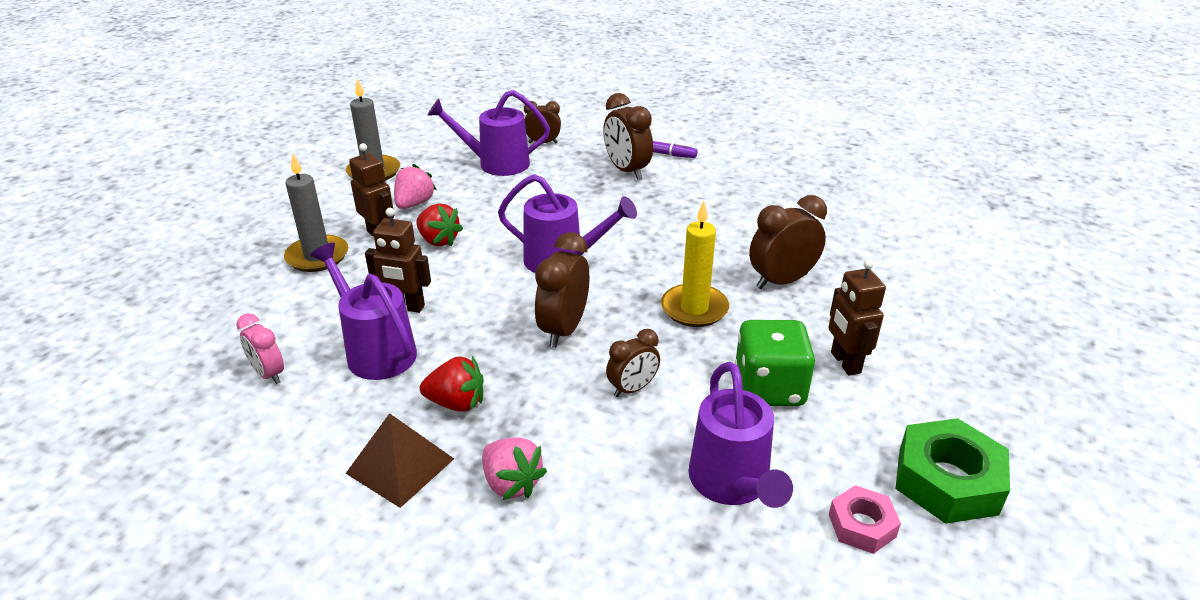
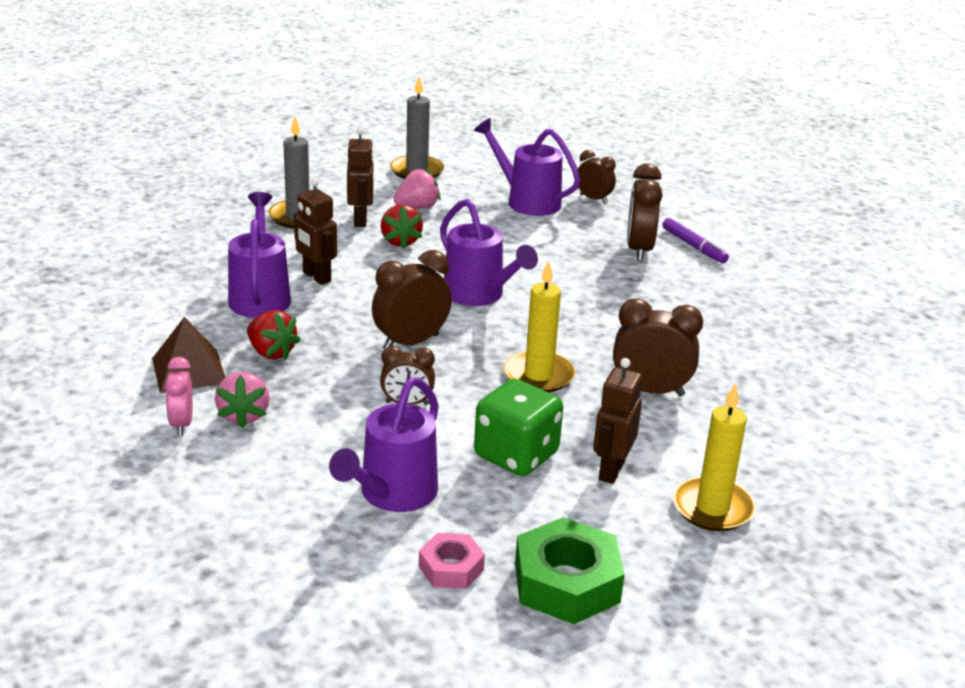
camera: 35 degrees right, 5 degrees down
(269, 374) = (176, 279): pink clock -> pink clock (181, 424)
(940, 355) = (712, 508): none -> yellow candle

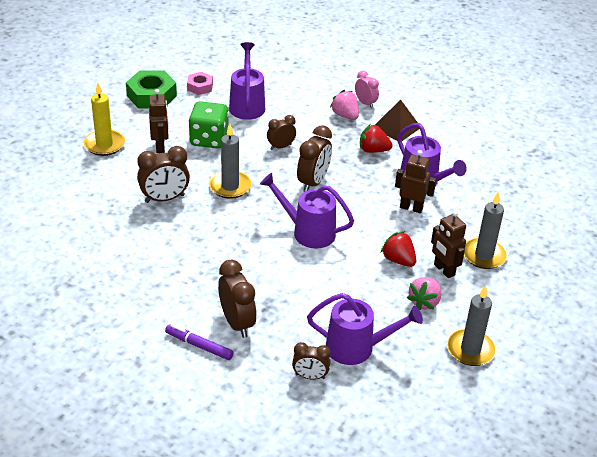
camera: 150 degrees right, 10 degrees up
(538, 375) = (230, 186): yellow candle -> grey candle

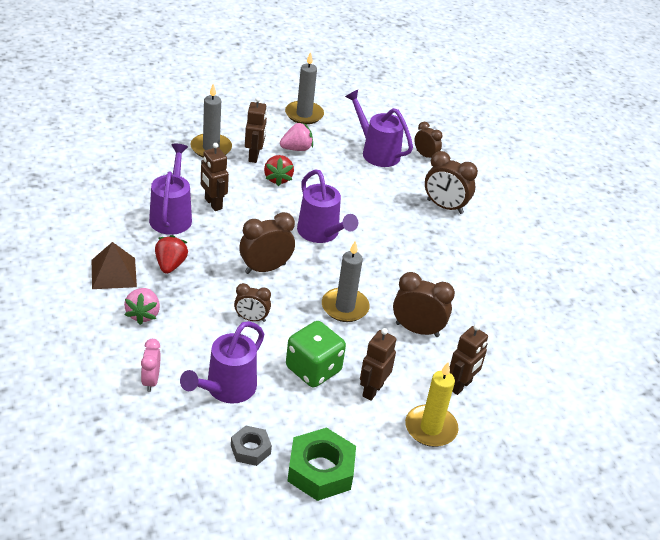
camera: 145 degrees left, 0 degrees up
(103, 178) = (460, 386): none -> brown robot
(199, 346) = (485, 208): purple marker -> none
(200, 87) = (250, 449): pink nut -> grey nut
(237, 323) = (444, 206): brown clock -> brown clock turned 75 degrees counterclockwise
(365, 103) = (102, 316): pink clock -> pink clock (151, 381)
(373, 150) = (170, 265): red strawberry -> red strawberry turned 135 degrees counterclockwise

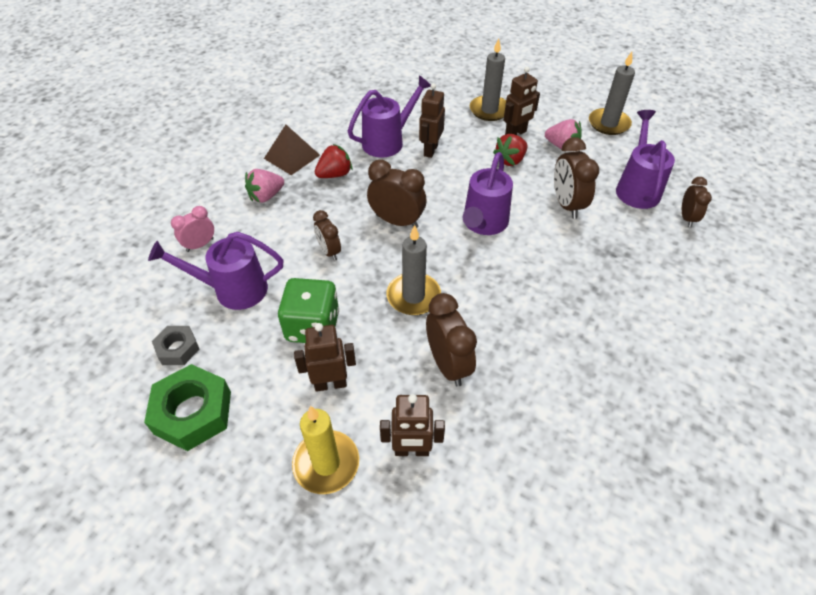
camera: 55 degrees right, 10 degrees up
(444, 206) = (642, 275): brown clock -> brown clock (566, 205)

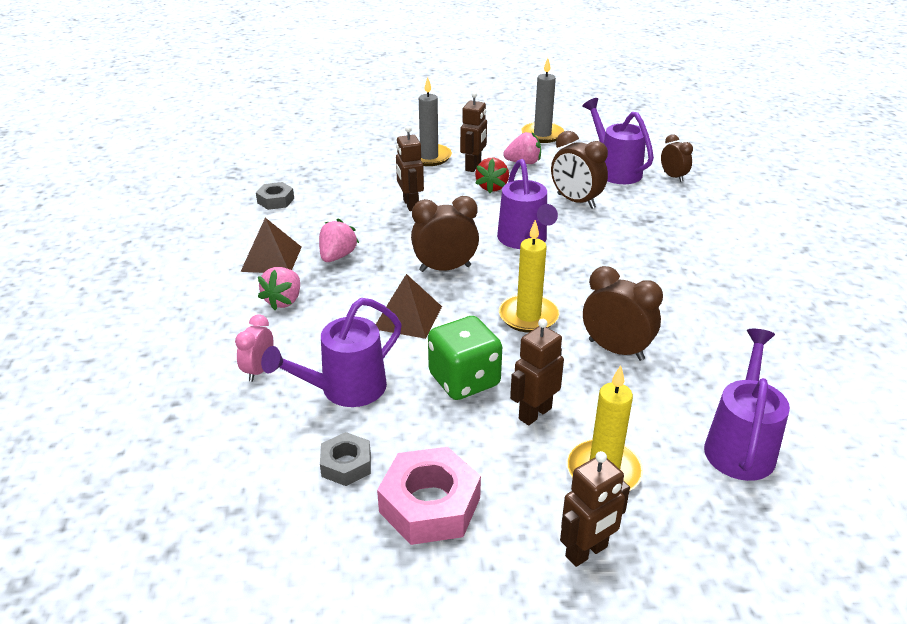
camera: 35 degrees left, 15 degrees down
(193, 412) = (430, 505): green nut -> pink nut
(329, 251) = (408, 317): brown clock -> brown pyramid
(335, 174) = (337, 256): red strawberry -> pink strawberry
(341, 106) = (276, 200): none -> grey nut
(388, 141) = (360, 211): purple watering can -> purple watering can (740, 444)
(412, 450) = (660, 422): brown robot -> brown robot (587, 552)
(413, 296) = (528, 316): grey candle -> yellow candle

